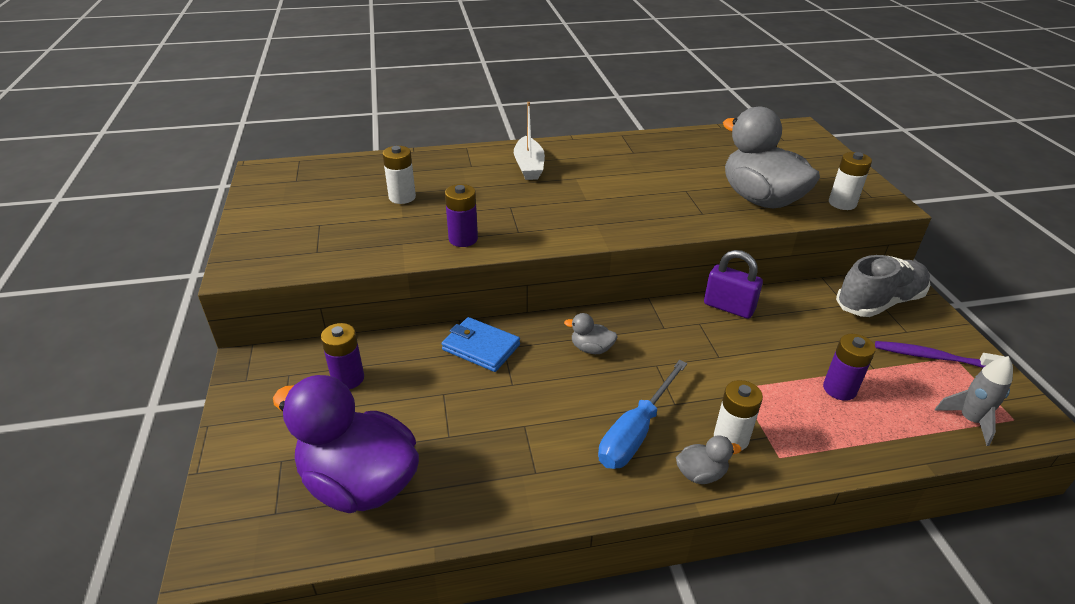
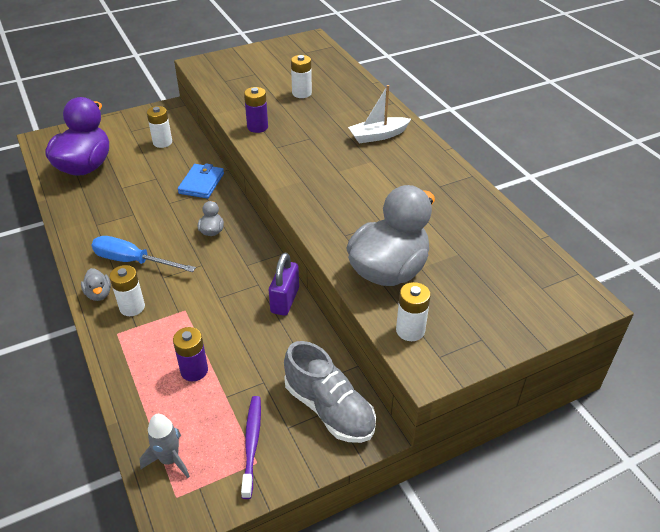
camera: 75 degrees right, 5 degrees up
(348, 378) = (162, 142): purple battery -> white battery

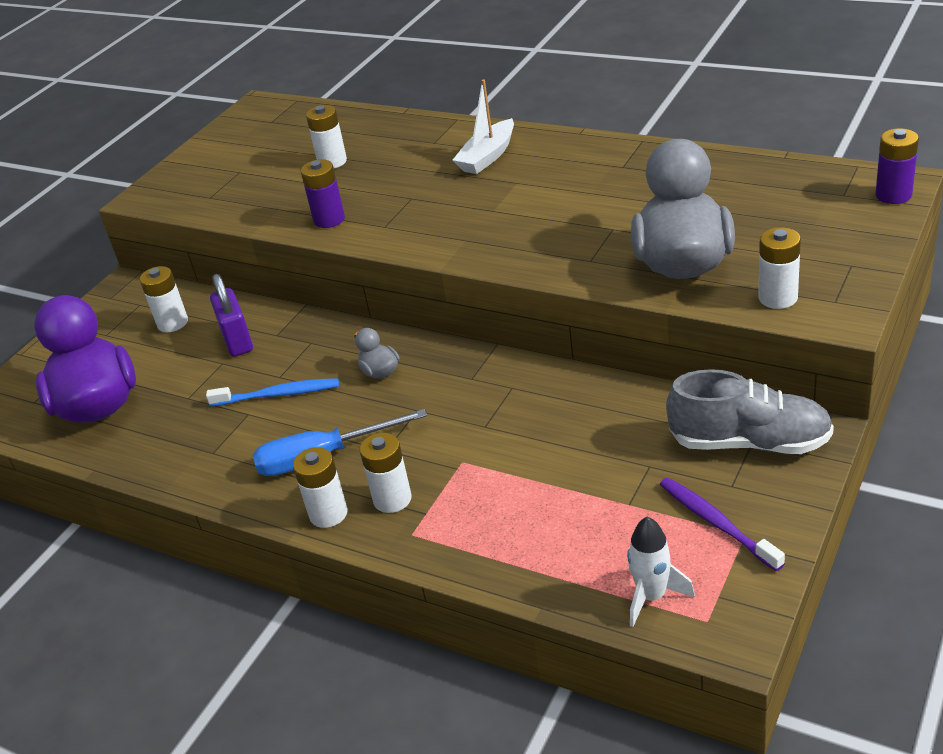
camera: 30 degrees left, 5 degrees down
(99, 294) = (328, 514): grey duck -> white battery
(156, 212) = (278, 394): none -> blue toothbrush
(169, 460) = (652, 597): grey rocket -> white rocket
(194, 370) = (558, 506): purple battery -> purple battery (893, 195)
(201, 183) = (293, 335): blue wallet -> none
(285, 300) = (565, 383): purple padlock -> purple padlock (237, 340)

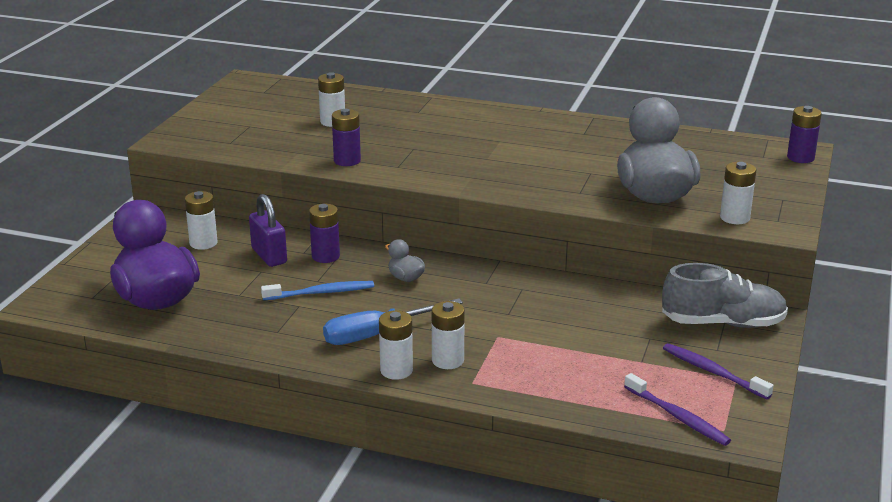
camera: 15 degrees left, 10 degrees down
(299, 340) = (325, 256): none -> purple battery
(487, 157) = (468, 123): white boat -> none
(652, 597) = (678, 417): white rocket -> purple toothbrush

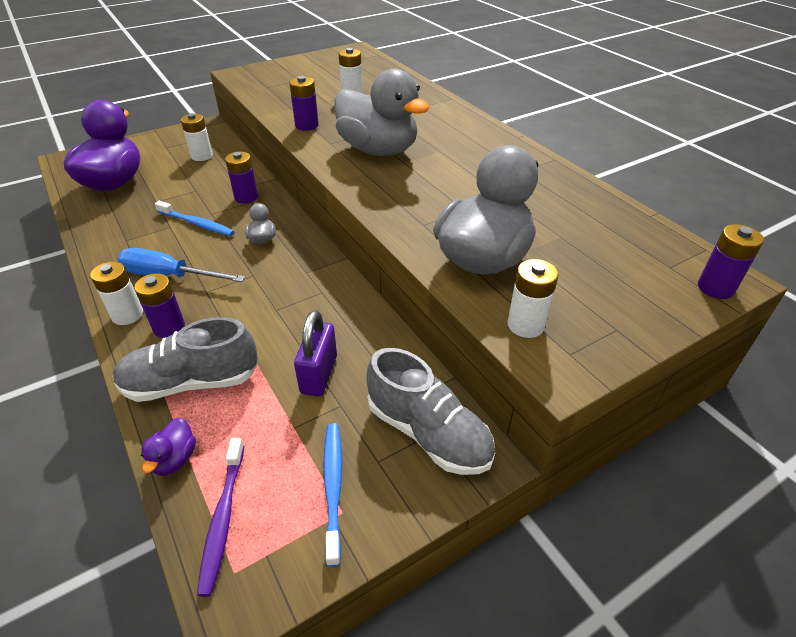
camera: 40 degrees right, 15 degrees up
(269, 256) = (218, 181): purple padlock -> purple padlock (319, 374)
(448, 360) = (169, 327): white battery -> purple battery
(450, 157) = (378, 150): none -> grey duck
(530, 377) = (191, 382): none -> grey shoe
(598, 413) = (174, 459): none -> purple duck
(713, 372) = (333, 487): purple toothbrush -> blue toothbrush

